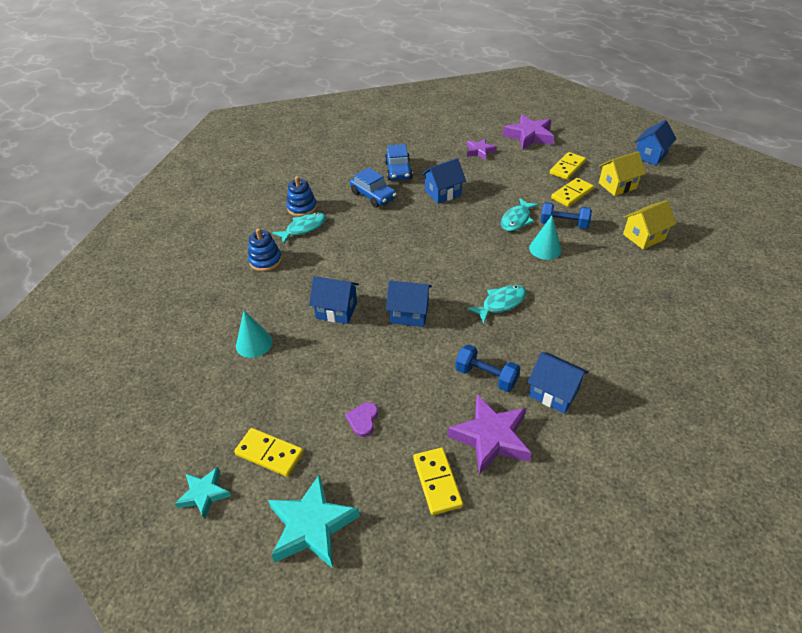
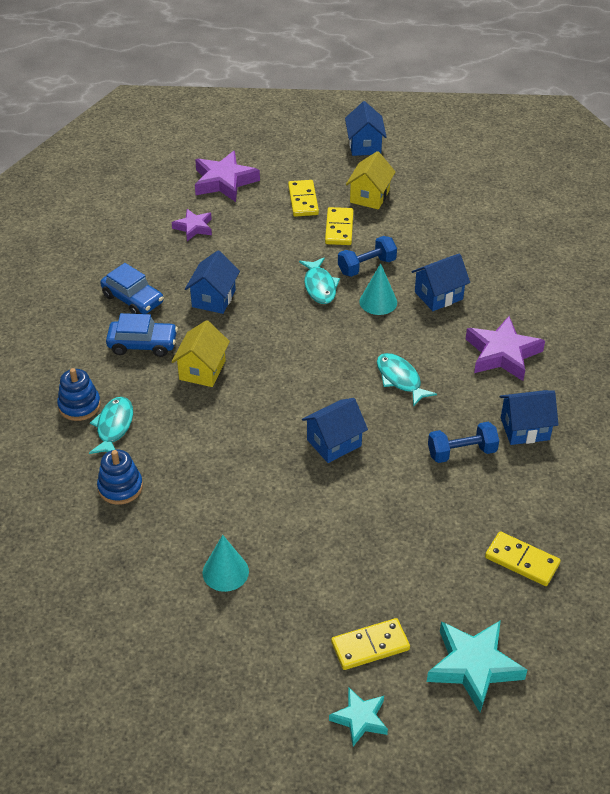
camera: 45 degrees left, 0 degrees up
(336, 310) = (263, 486): blue house -> blue house (438, 295)
(363, 420) = (410, 560): purple heart -> none
(491, 437) = (520, 498): purple star -> purple star (502, 354)
(501, 303) = (400, 379): turquoise fish -> turquoise fish turned 45 degrees counterclockwise
(644, 237) = (446, 239): yellow house -> yellow house (202, 370)

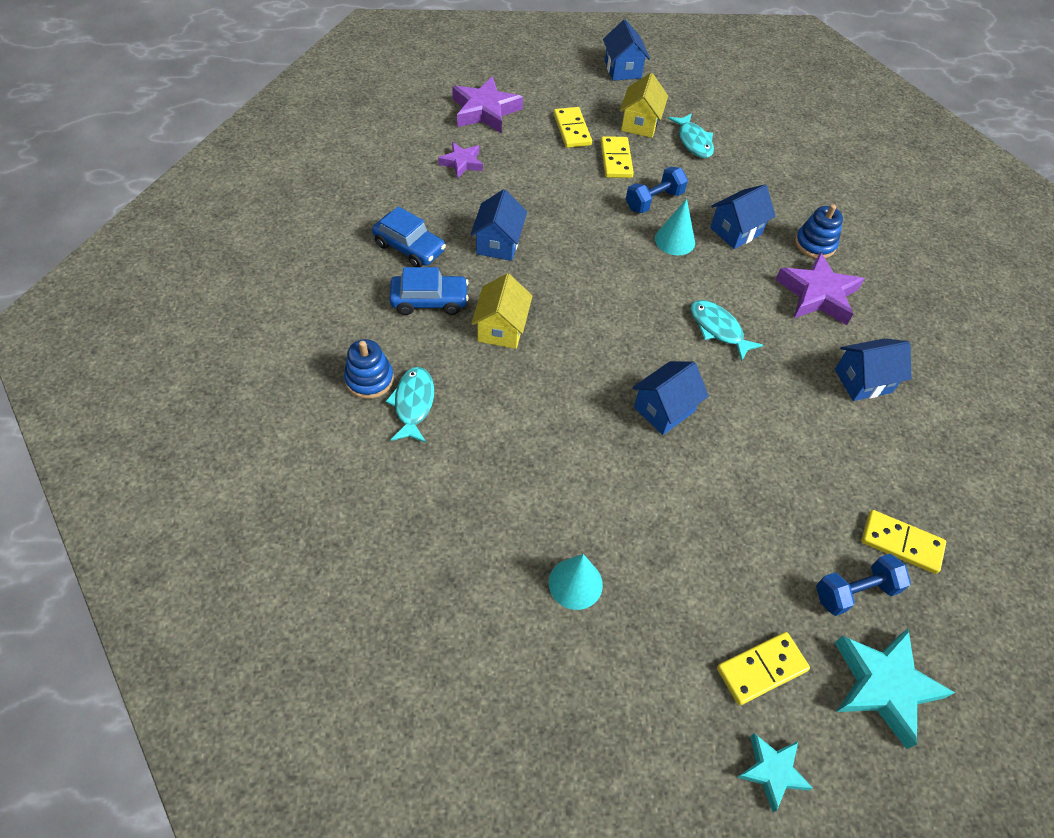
camera: 10 degrees left, 10 degrees up
(120, 487) = (433, 481): blue stacking toy -> blue stacking toy (815, 244)
(319, 286) = (609, 225): turquoise fish -> turquoise fish (693, 141)
(461, 452) = (804, 413): blue dumbbell -> blue dumbbell (855, 592)

